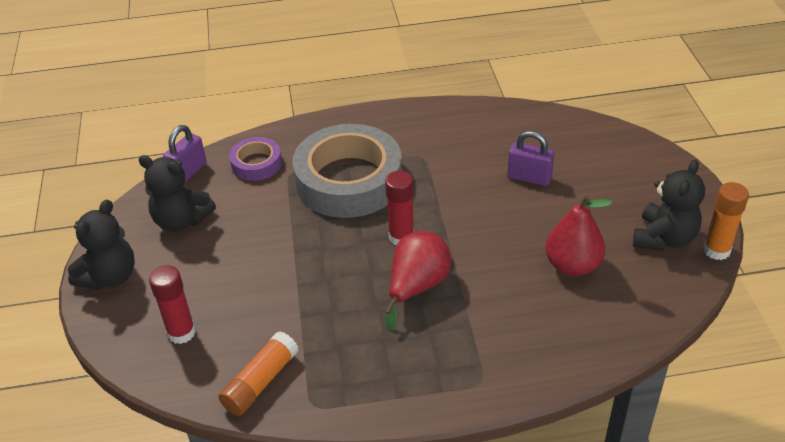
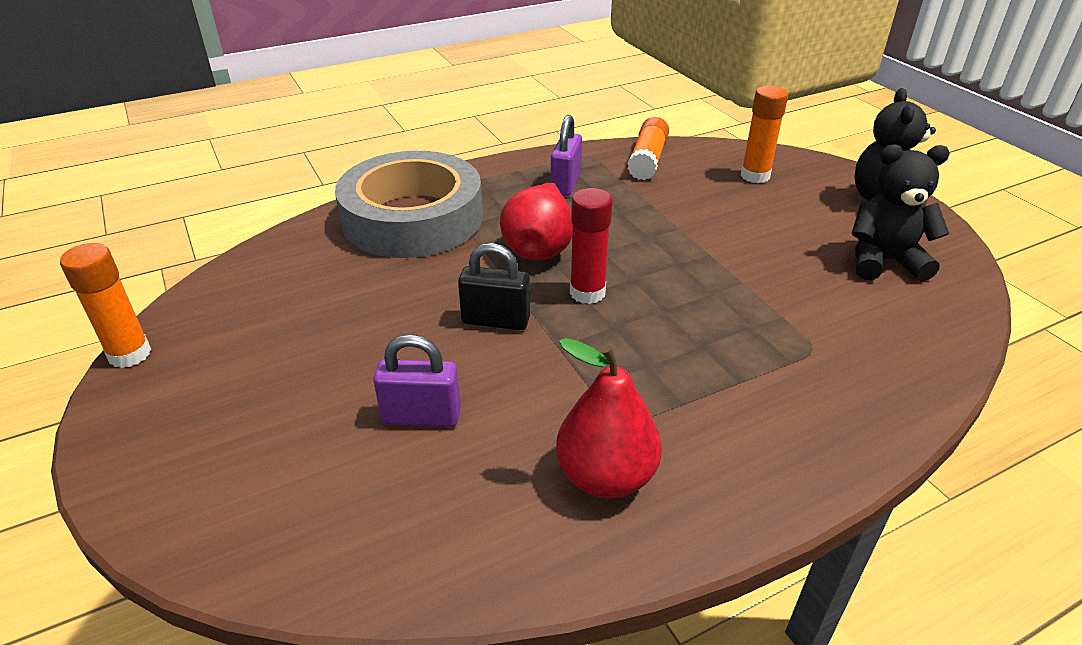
camera: 160 degrees right, 5 degrees down
(181, 333) = (755, 176): red glue stick -> orange glue stick
(188, 172) = (960, 320): purple padlock -> purple padlock (565, 184)
(256, 164) = (880, 353): purple tape -> none
(349, 180) = (715, 354): grey tape -> grey tape (412, 218)
(471, 228) = (495, 320): none -> black padlock
(572, 265) = (347, 299): red pear -> red pear (606, 476)
(664, 238) = (206, 357): black teddy bear -> none

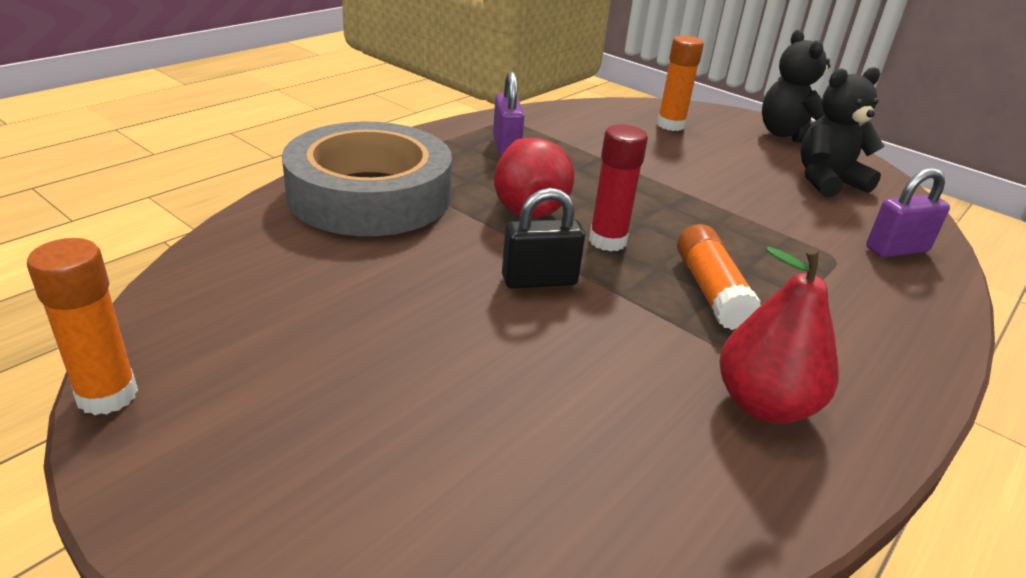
camera: 25 degrees left, 5 degrees down
(421, 416) = (538, 389): purple padlock -> purple padlock (896, 249)
(647, 160) = (566, 120): orange glue stick -> orange glue stick (710, 291)

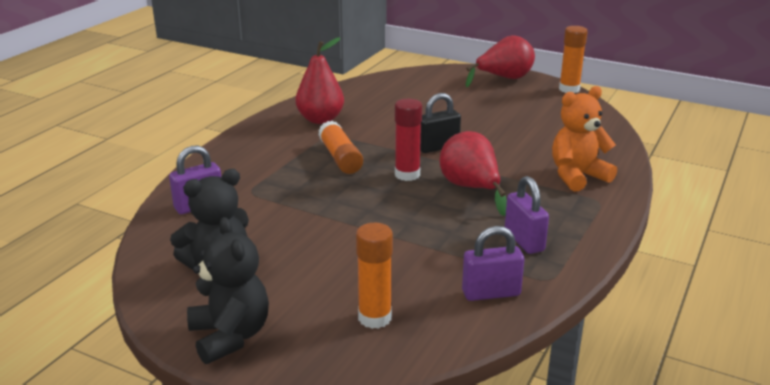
camera: 170 degrees right, 5 degrees down
(217, 490) = (504, 79): none -> red pear
(370, 195) = (577, 176): grey tape -> orange teddy bear
(566, 121) = (491, 293): none -> purple padlock

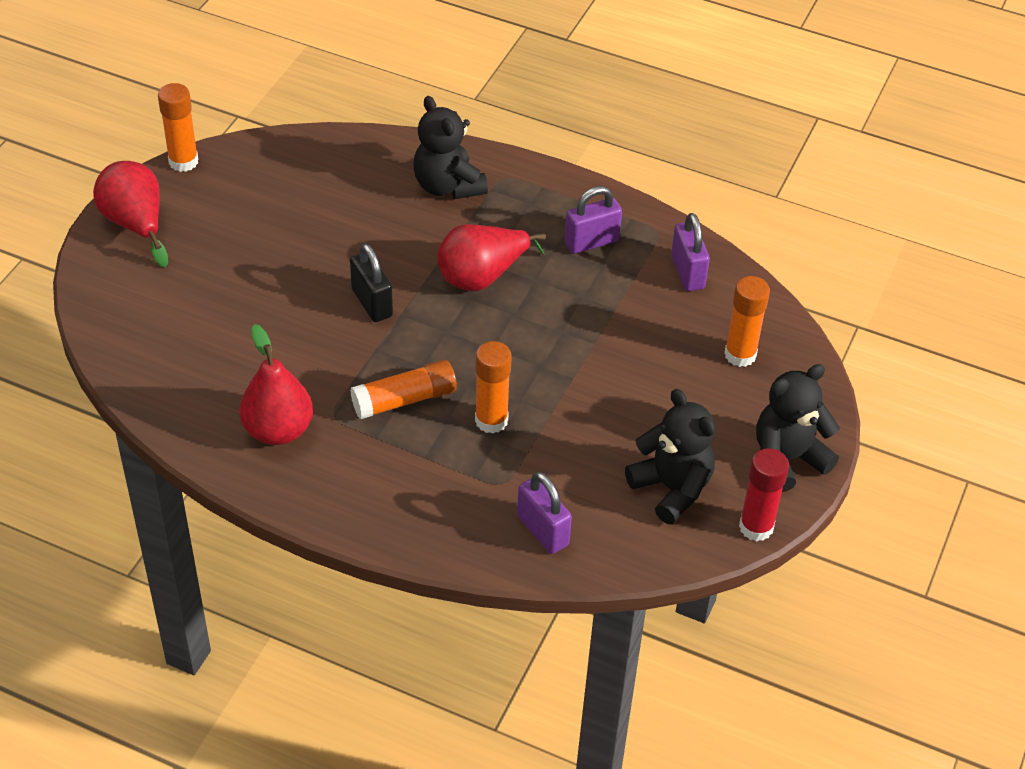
camera: 95 degrees left, 20 degrees up
(314, 189) = (491, 420): none -> orange glue stick
(407, 175) = (450, 333): red glue stick -> red glue stick (756, 527)
(577, 176) = (448, 186): orange teddy bear -> black teddy bear

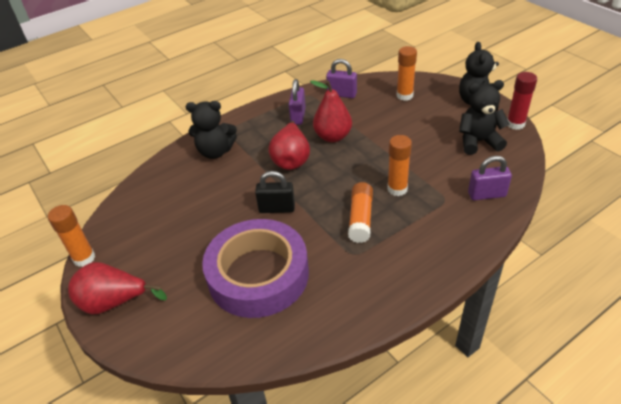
camera: 55 degrees left, 5 degrees down
(246, 334) = (258, 274): none -> purple tape
(278, 430) = (349, 284): red pear -> red pear (333, 136)

